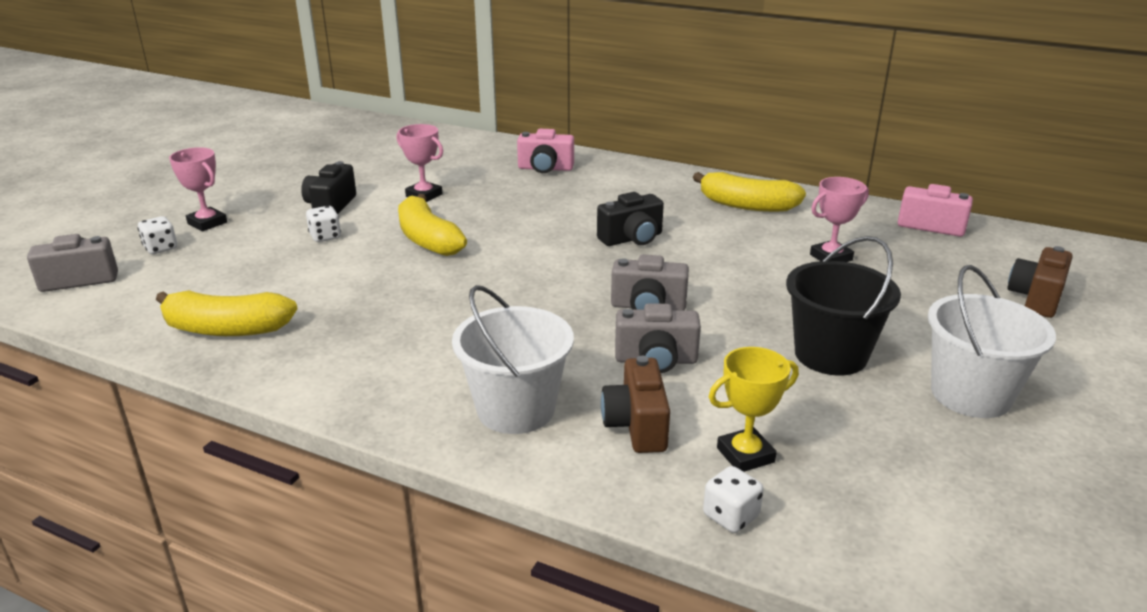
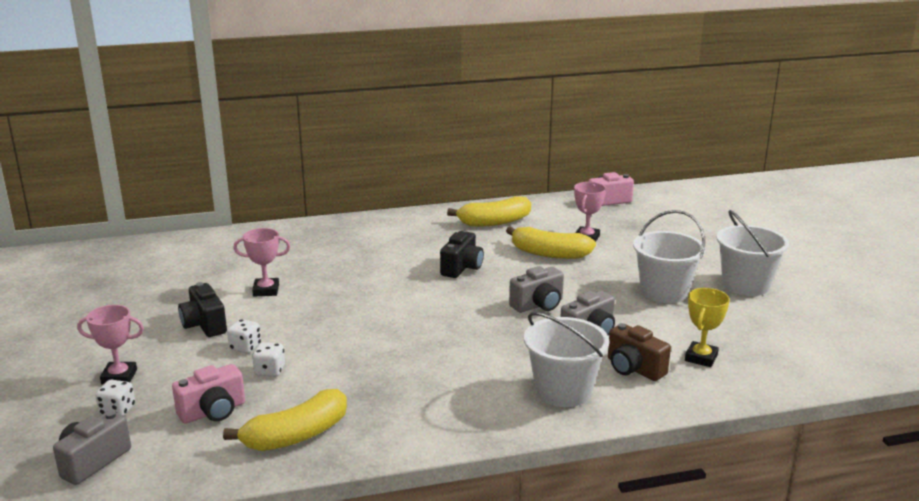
camera: 40 degrees left, 5 degrees down
(428, 239) = (328, 319): yellow banana -> yellow banana (549, 253)
(545, 168) = (322, 240): pink camera -> pink camera (213, 412)
(730, 516) = (736, 387): white dice -> white dice (270, 371)
(830, 355) = (664, 292): black bucket -> white bucket
(1036, 298) = (707, 225): brown camera -> none

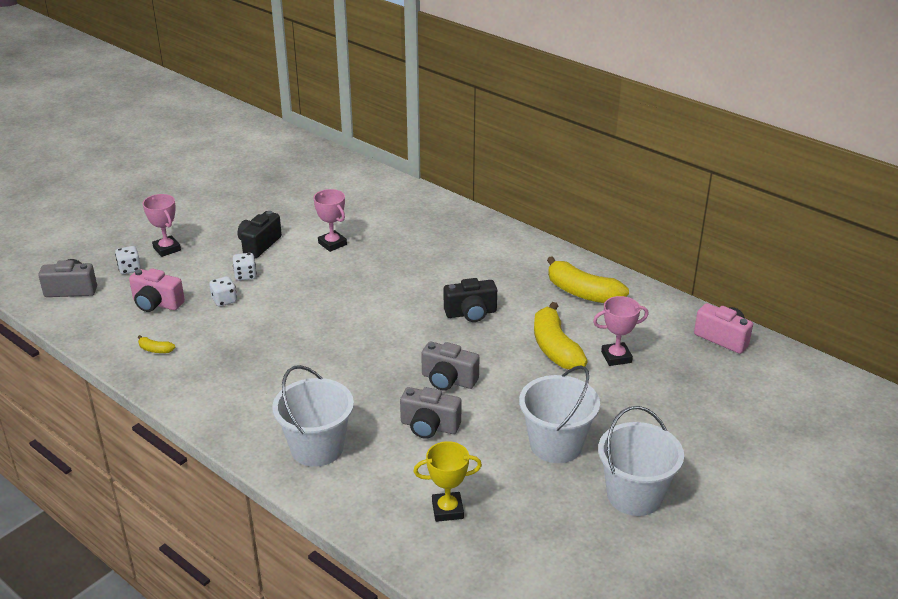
camera: 55 degrees right, 10 degrees up
(296, 435) = (155, 350): yellow banana -> yellow banana, size x0.43
(633, 368) = (389, 474): brown camera -> none

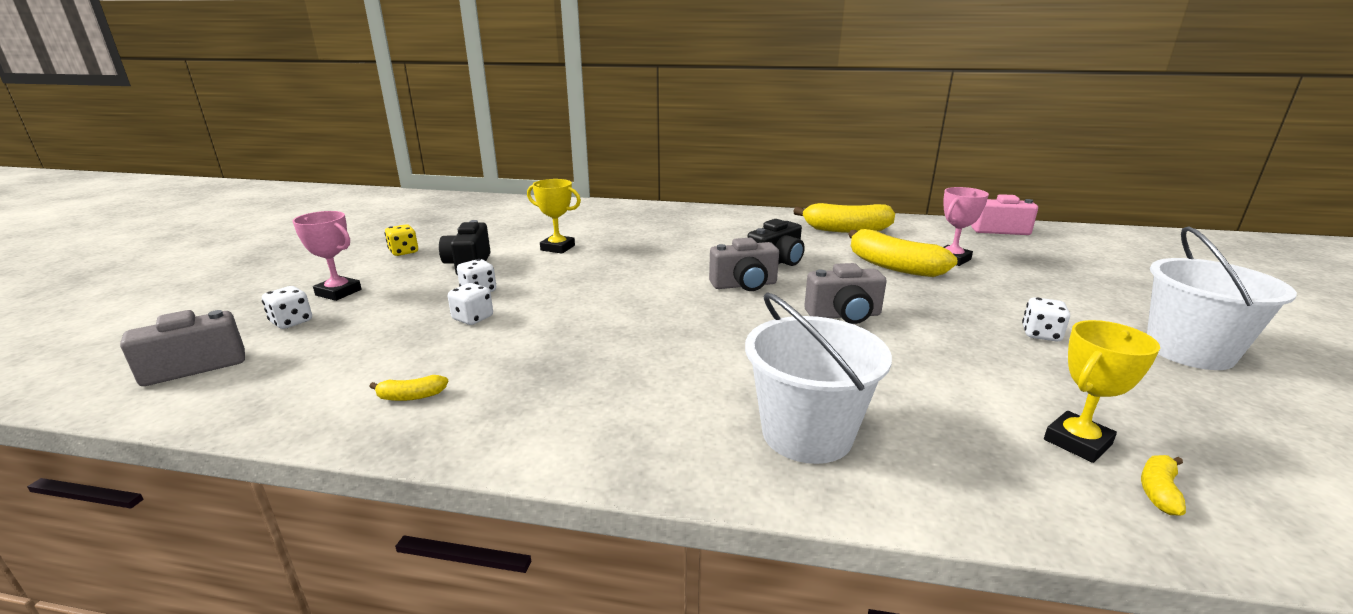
camera: 30 degrees left, 10 degrees down
(156, 304) = (368, 345): pink camera -> none
(229, 216) = (404, 252): none -> yellow dice
(332, 244) = (557, 248): pink trophy -> yellow trophy
(429, 426) = (898, 361): grey camera -> grey camera (744, 285)
(443, 546) = (1159, 491): none -> yellow banana
(556, 444) = (1041, 334): white bucket -> white dice

